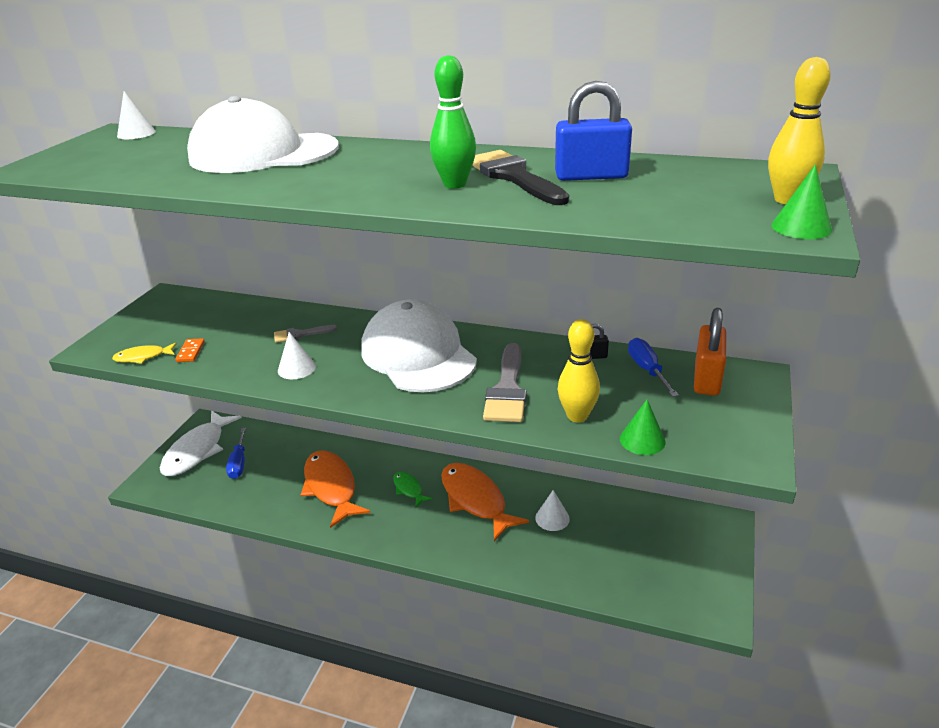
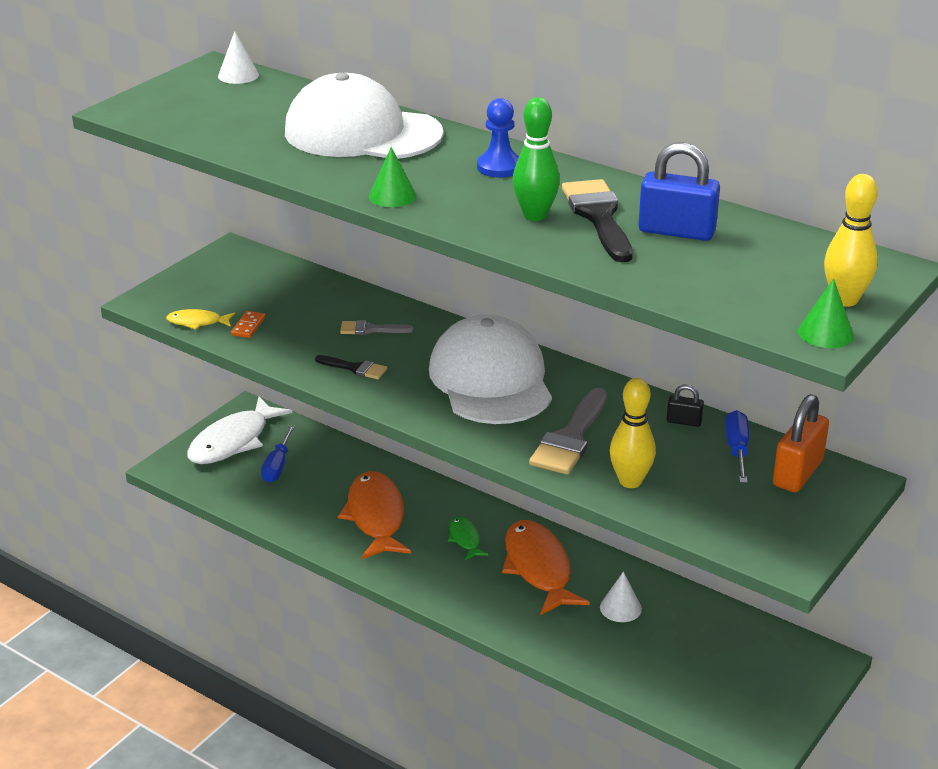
camera: 15 degrees right, 0 degrees up
(296, 368) = (355, 368): white cone -> black brush
(400, 157) = (499, 167): none -> blue pawn
(642, 440) = (684, 519): green cone -> green cone (392, 196)

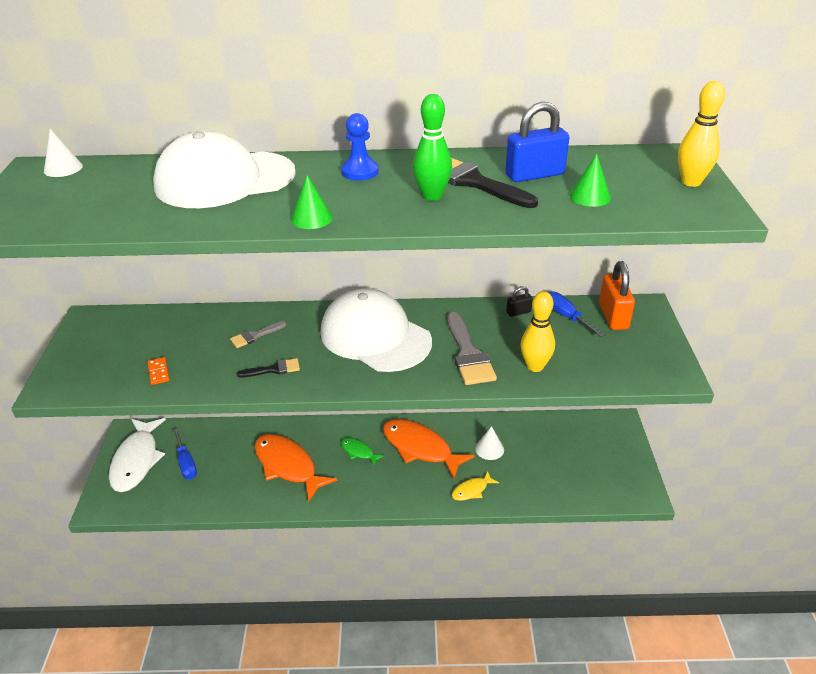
camera: 35 degrees left, 5 degrees up
(197, 322) = (113, 386): yellow fish -> yellow fish (472, 490)
(825, 333) = (716, 207): green cone -> green cone (590, 196)

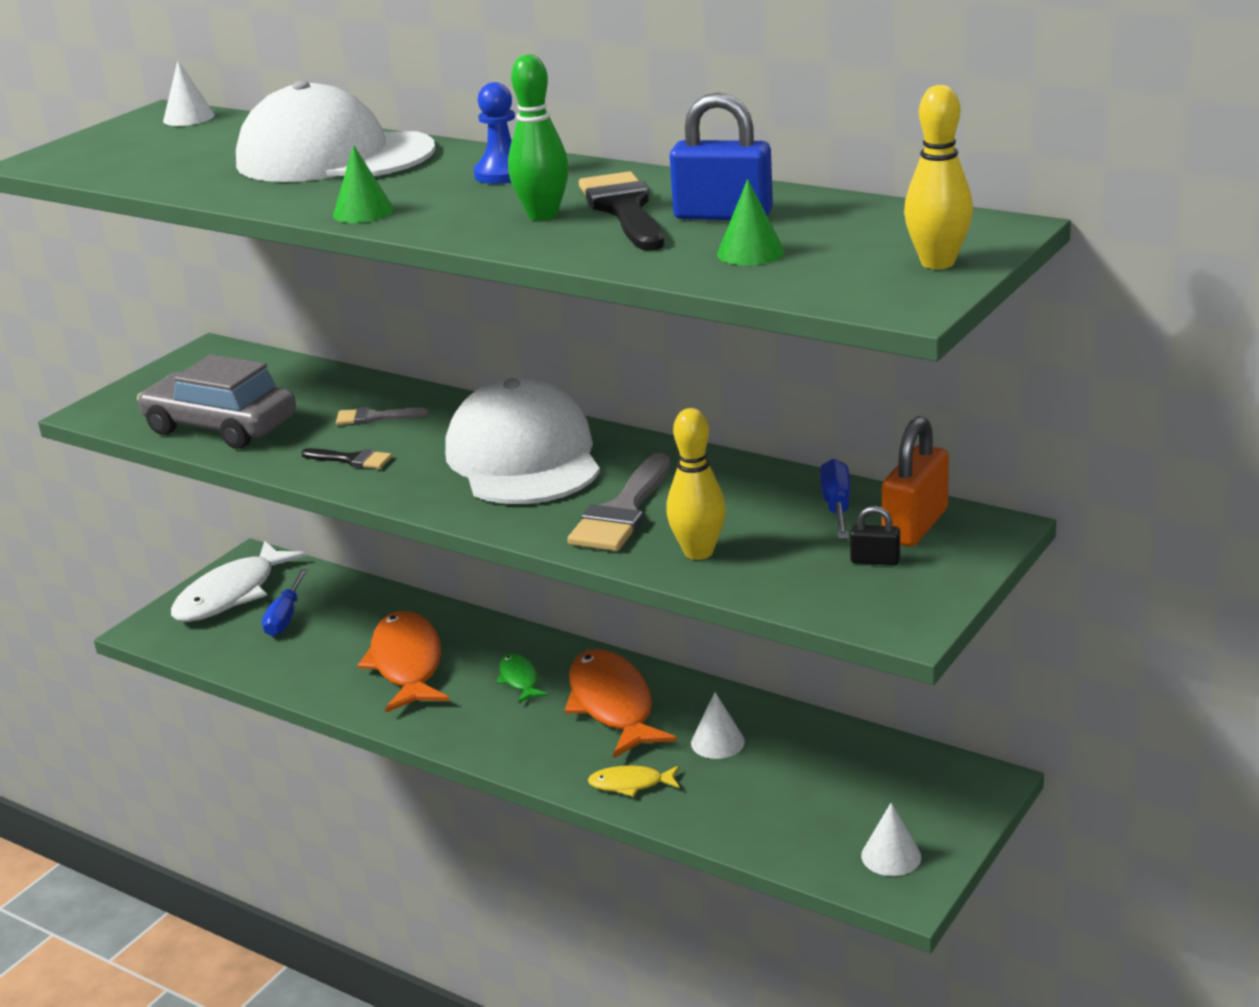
camera: 35 degrees right, 10 degrees down
(158, 372) = (221, 427): orange domino -> grey car
(518, 312) = (769, 482): black padlock -> black padlock (875, 560)
(620, 478) = (891, 856): none -> white cone

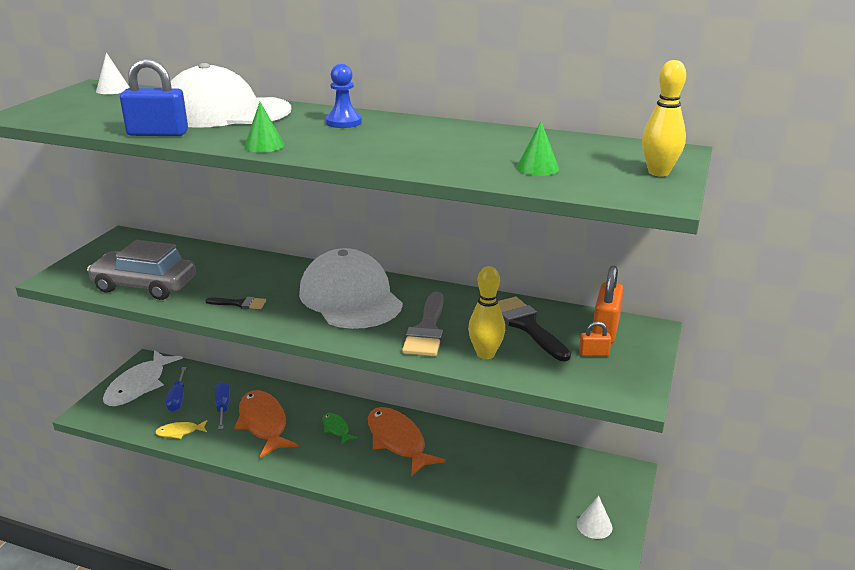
camera: 15 degrees left, 0 degrees up
(374, 417) = (245, 276): grey brush -> none
(543, 215) = (386, 146): green bowling pin -> none
(624, 210) = (437, 143): black brush -> black brush (527, 326)
(630, 784) = (425, 492): yellow fish -> yellow fish (180, 432)
(717, 742) = (468, 460): white cone -> none
(723, 215) = (502, 146): blue padlock -> blue padlock (158, 133)
(837, 506) = (554, 320): blue screwdriver -> blue screwdriver (223, 407)
(875, 560) = (594, 353): black padlock -> orange padlock

